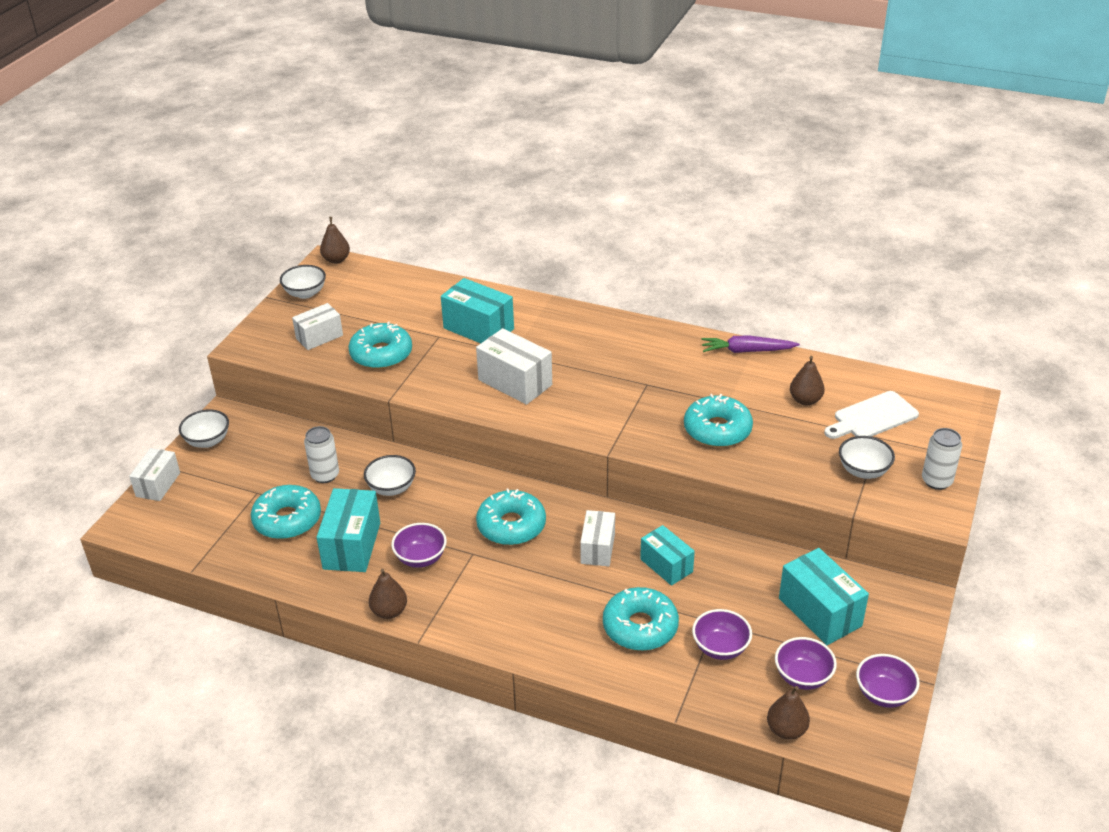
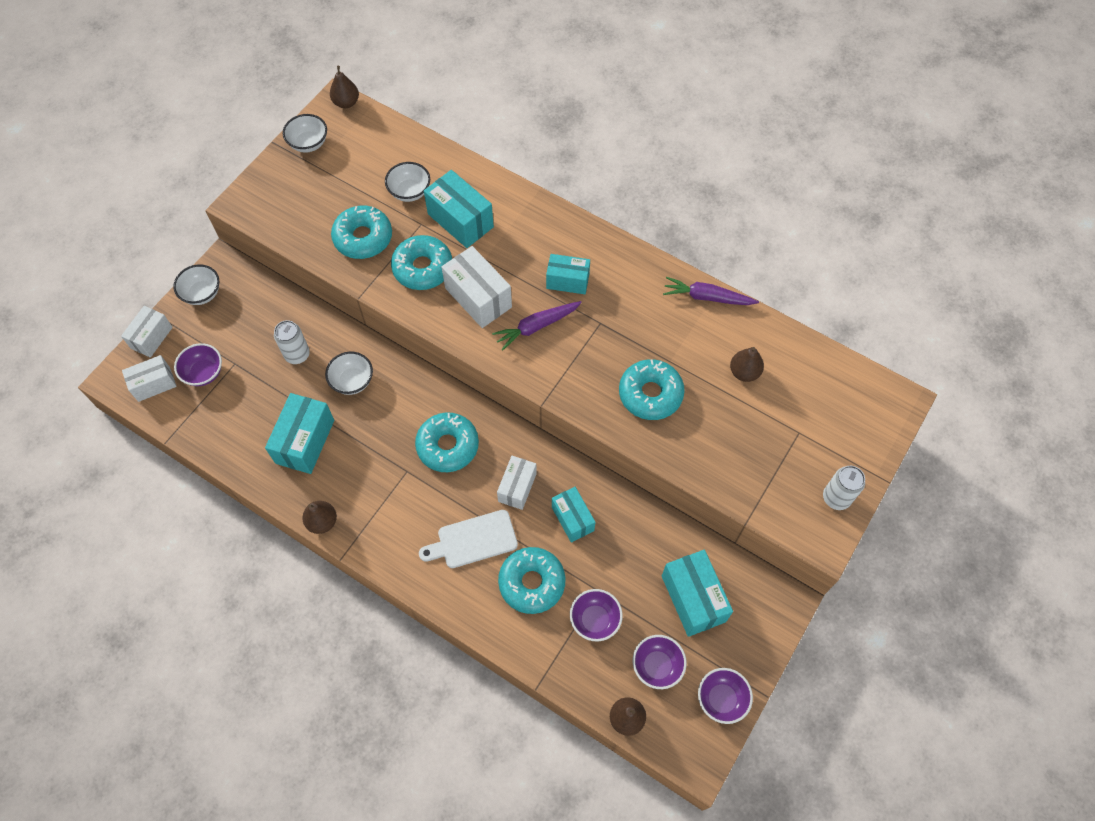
camera: 10 degrees right, 25 degrees up
(287, 520) = (255, 401): turquoise donut -> turquoise donut (422, 268)
(319, 337) = (311, 204): white box -> white box (154, 384)
(421, 558) = (361, 467): purple bowl -> purple bowl (204, 373)
(582, 396) = (536, 326): none -> purple carrot
(602, 358) = (567, 281): none -> turquoise box
(863, 471) = (771, 471): white bowl -> white bowl (409, 192)
(872, 417) = (801, 406): white cutting board -> white cutting board (473, 540)

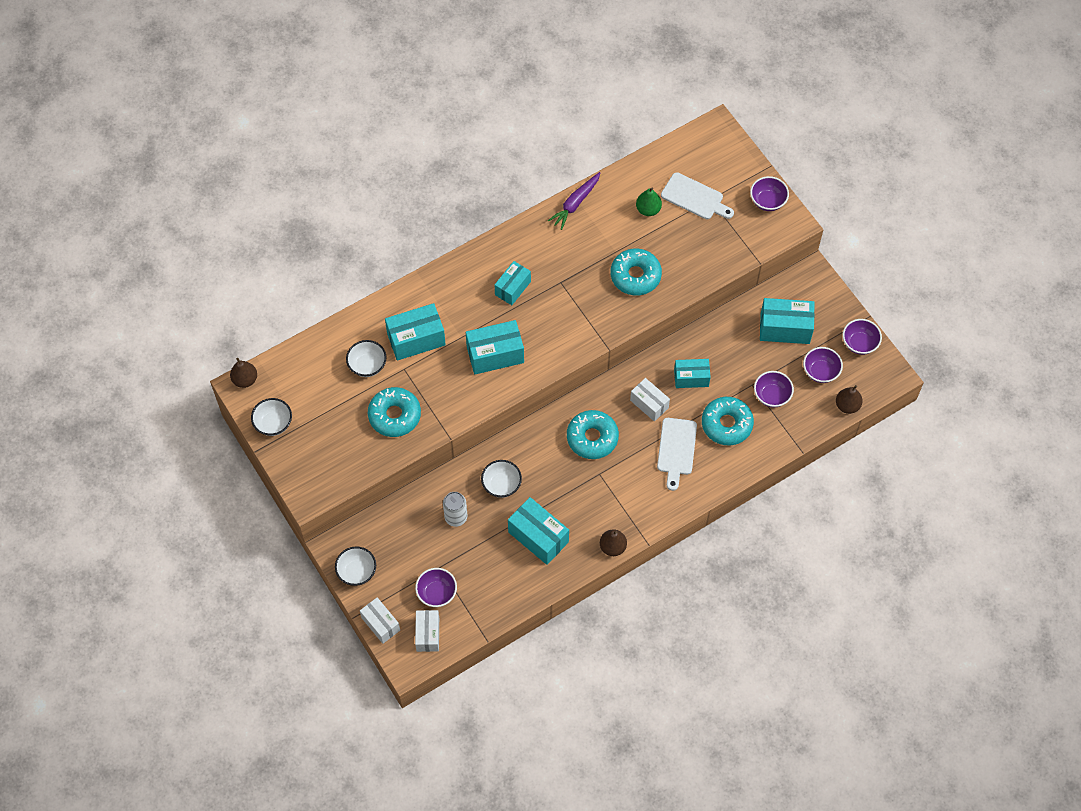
camera: 65 degrees left, 0 degrees up
(422, 268) = (447, 383): turquoise donut -> none
(478, 297) = (495, 354): white box -> turquoise box
(536, 326) = (541, 325): purple carrot -> none
(744, 372) = (648, 209): brown pear -> green pear
(790, 415) = (695, 197): none -> white cutting board
(836, 498) = (767, 201): white can -> purple bowl

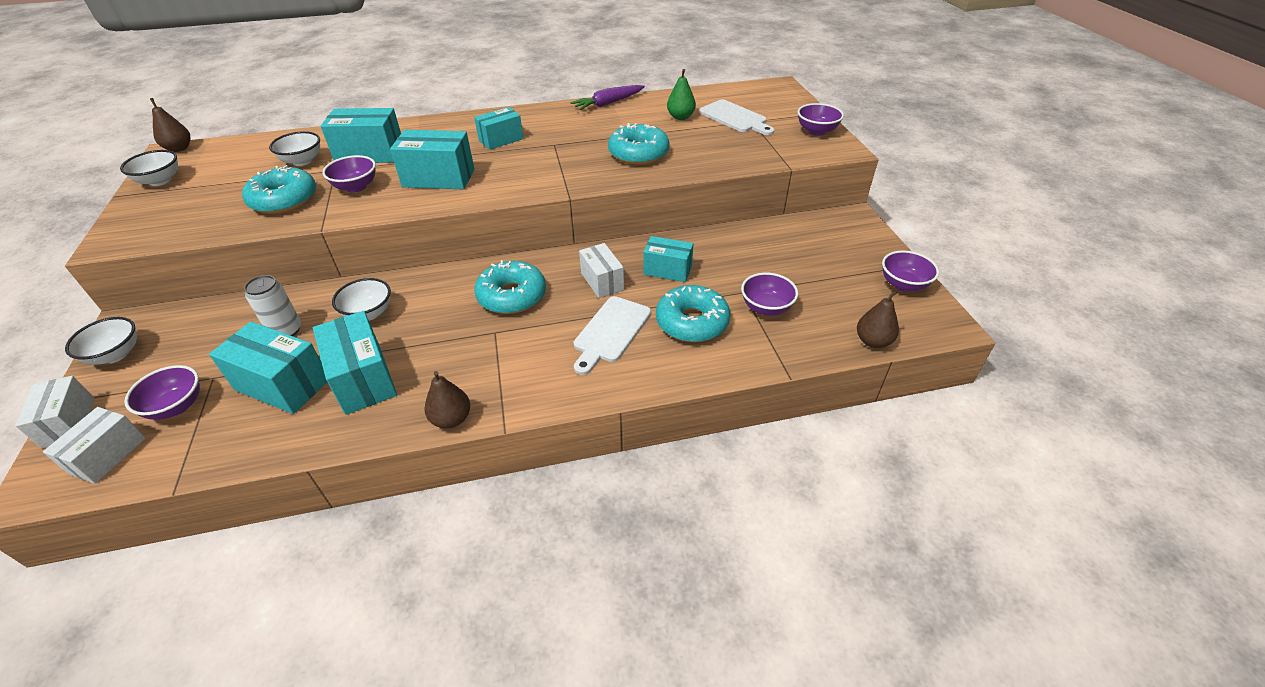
camera: 20 degrees right, 20 degrees down
(785, 328) = (805, 252): turquoise box -> turquoise box (282, 384)
(820, 371) = (842, 299): purple bowl -> purple bowl (356, 187)

